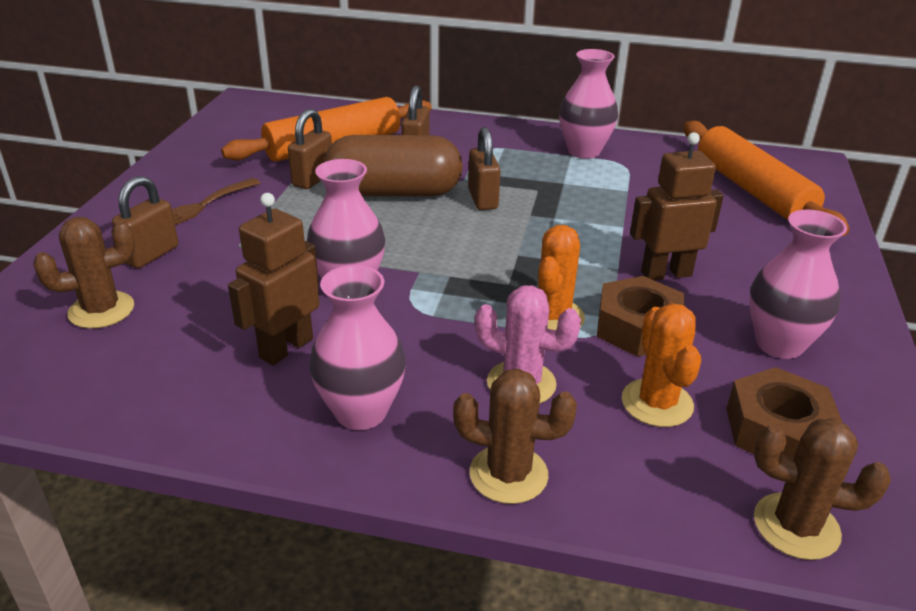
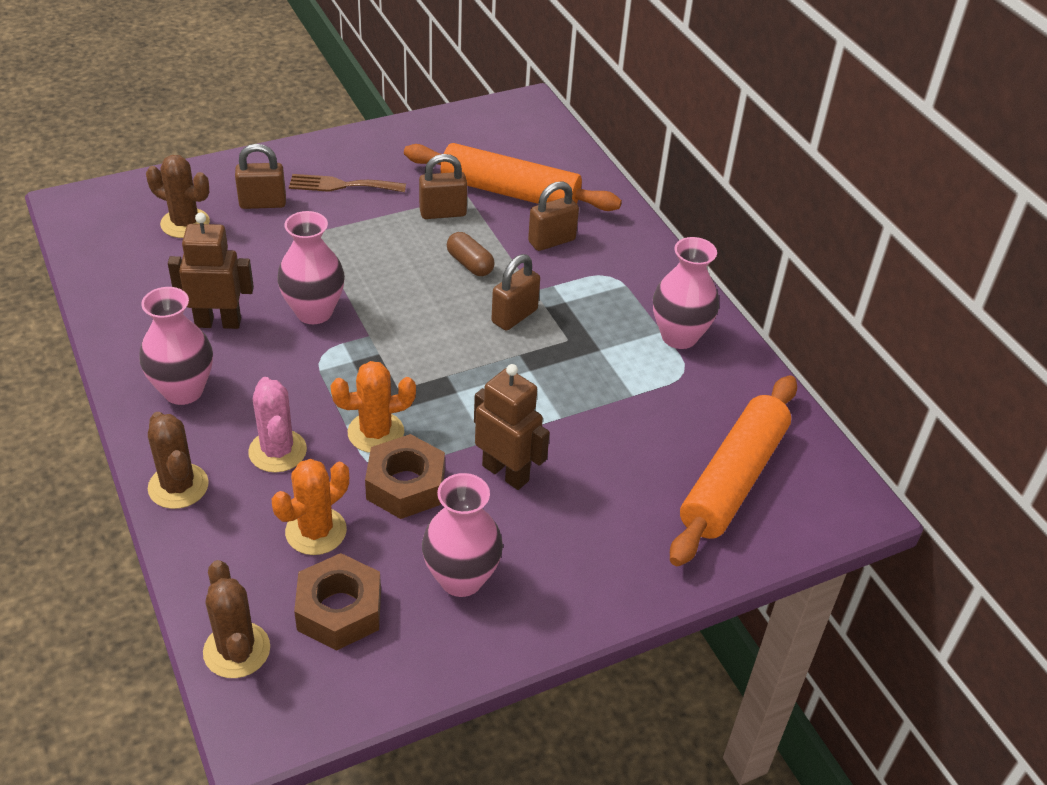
camera: 50 degrees right, 10 degrees up
(394, 193) = (470, 264): brown capsule -> brown capsule, size x0.46

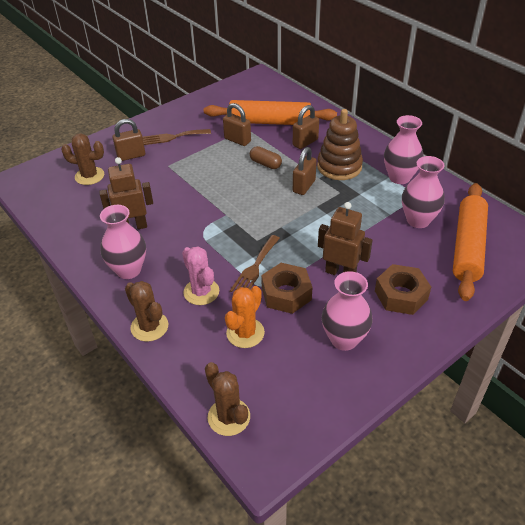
camera: 10 degrees left, 0 degrees up
(314, 312) = (188, 208): pink vase -> pink vase (418, 220)
(339, 610) = (280, 376): brown nut -> brown nut (401, 295)
(376, 432) = (255, 268): orange cactus -> brown fork
(443, 213) = (237, 140): brown padlock -> brown padlock turned 60 degrees clockwise
(588, 295) = (339, 167): none -> brown stacking toy

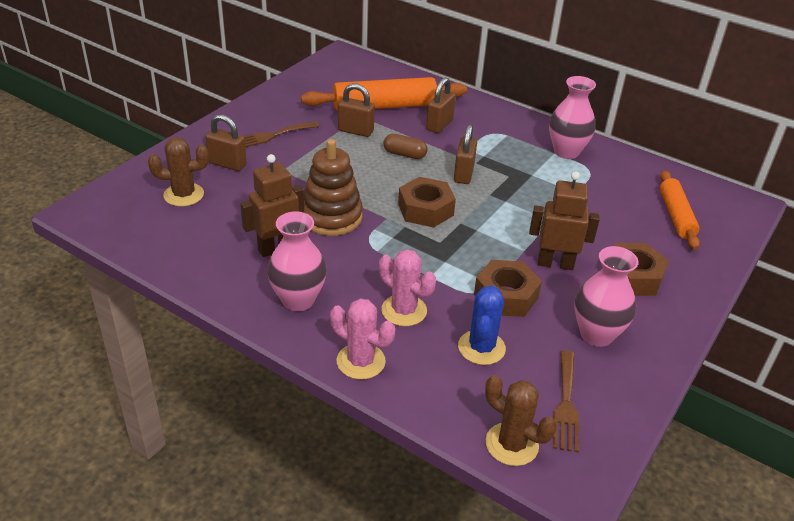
camera: 20 degrees left, 5 degrees down
(131, 156) = (227, 164): brown padlock -> brown padlock turned 60 degrees clockwise
(149, 327) = (361, 361): brown cactus -> pink cactus
(245, 333) = (481, 348): orange cactus -> blue cactus
(255, 268) = (454, 273): brown fork -> brown fork (566, 404)
(259, 212) = (425, 209): none -> brown nut
(339, 167) = (493, 148): brown stacking toy -> brown stacking toy (331, 217)
(418, 220) = (610, 195): pink vase -> none
(467, 247) = (676, 216): orange rolling pin -> orange rolling pin, size x0.64

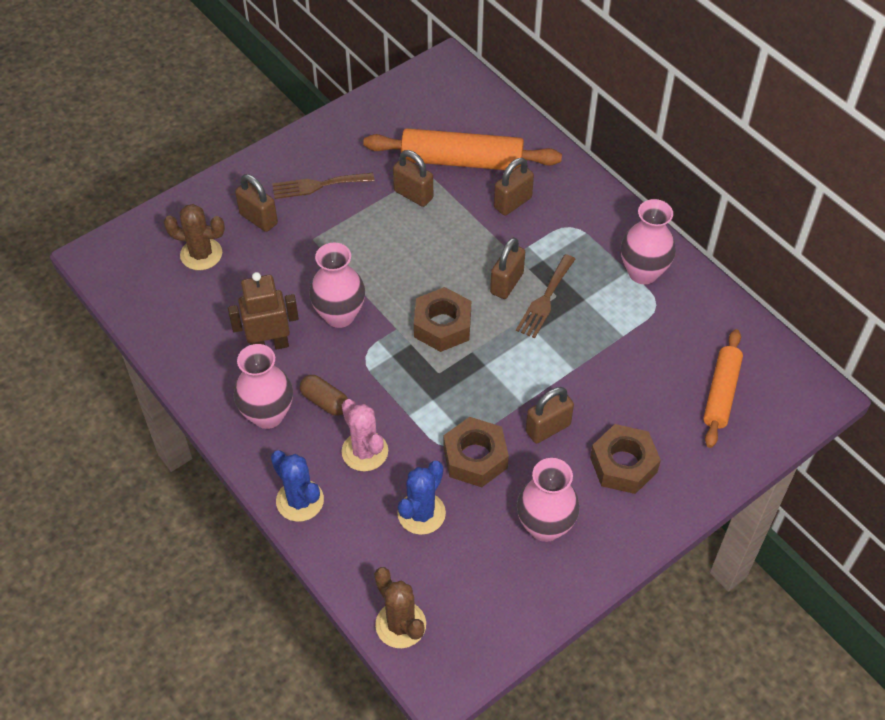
camera: 20 degrees right, 15 degrees up
(331, 217) = (339, 315): brown stacking toy -> pink vase
(361, 361) = (300, 500): pink cactus -> blue cactus
(404, 154) = (453, 241): brown capsule -> brown capsule (325, 401)
(555, 263) = (548, 428): brown robot -> brown padlock
(566, 404) = (472, 597): brown fork -> brown fork (545, 299)

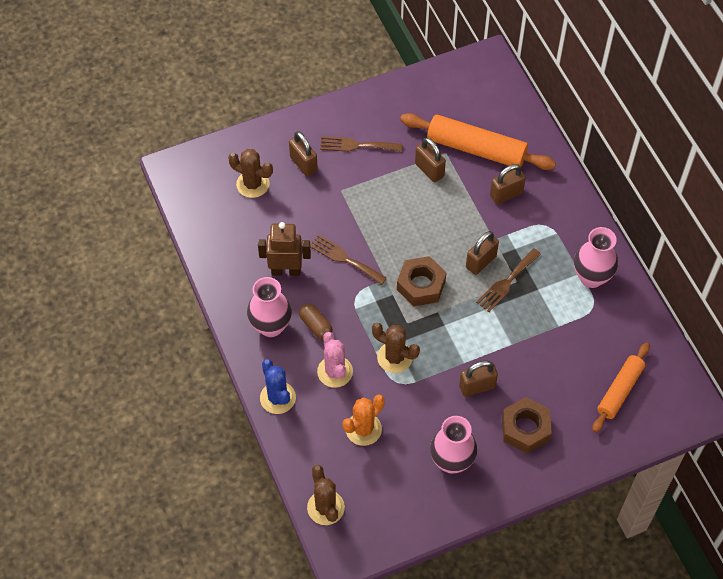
camera: 15 degrees right, 5 degrees up
(339, 315) = (345, 259): pink vase -> brown fork
(421, 513) = (363, 429): blue cactus -> orange cactus
(435, 417) = (394, 357): none -> brown cactus
(475, 457) = (415, 396): brown nut -> none

